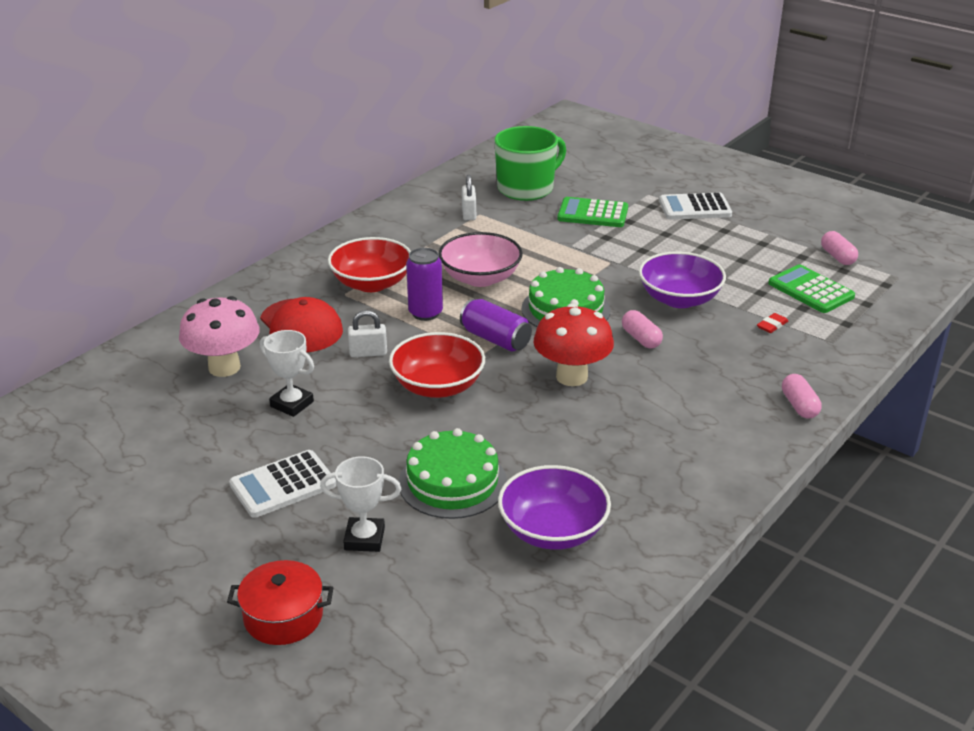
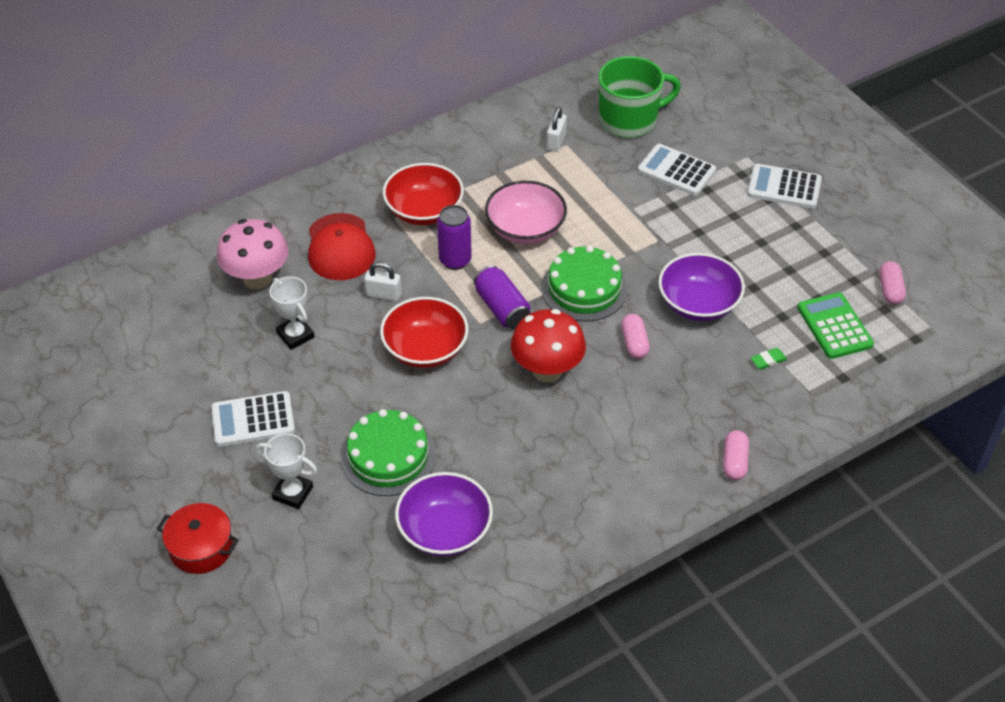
camera: 20 degrees right, 15 degrees up
(592, 214) = (676, 171): green calculator -> white calculator
(772, 325) = (768, 360): red eraser -> green eraser

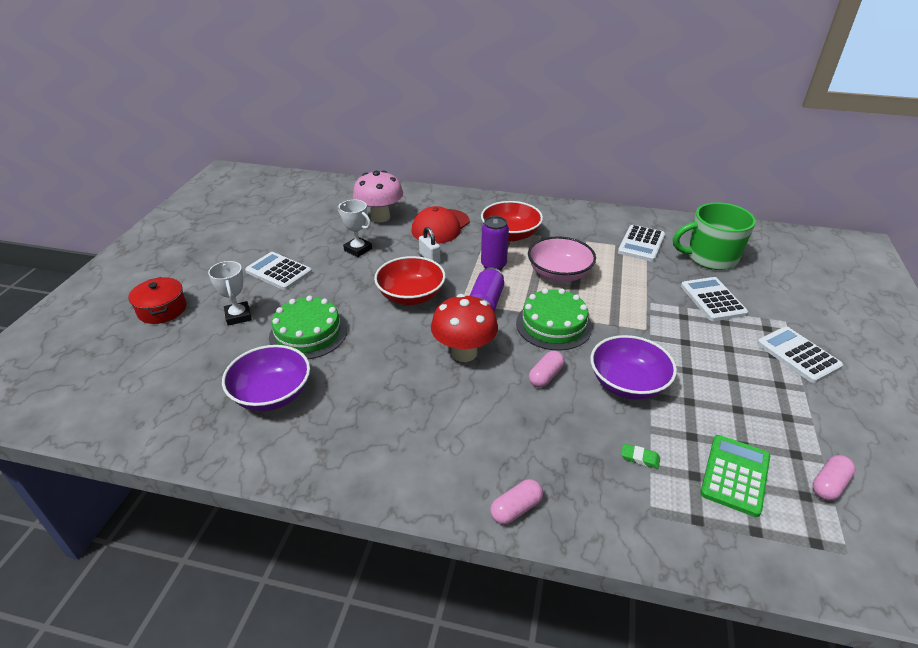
camera: 45 degrees right, 10 degrees down
(295, 335) = (358, 249): white trophy -> white trophy turned 60 degrees counterclockwise
(556, 141) = (641, 244): white padlock -> white calculator
(629, 120) = (710, 257): green mug -> green mug turned 150 degrees clockwise

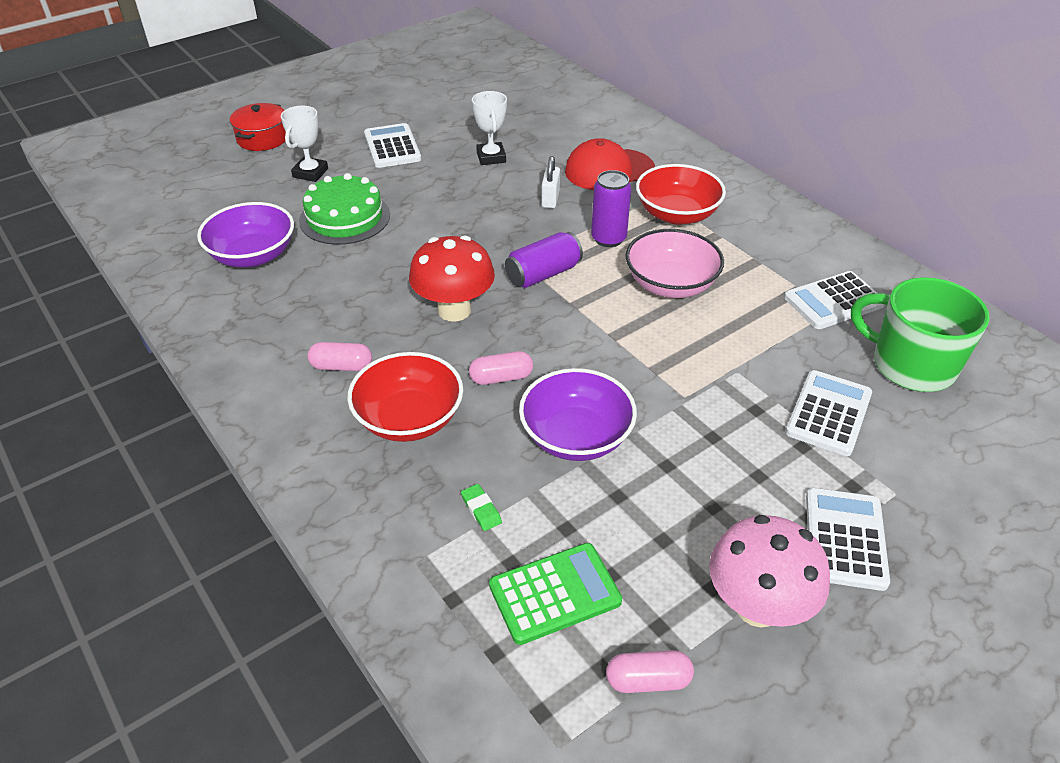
camera: 40 degrees right, 5 degrees up
(380, 217) = (558, 132): pink mushroom -> pink mushroom (757, 607)
(411, 296) = (480, 229): red bowl -> red bowl (409, 419)
(516, 509) = (309, 471): pink capsule -> pink capsule (342, 366)
(553, 325) = (584, 334): green cake -> none

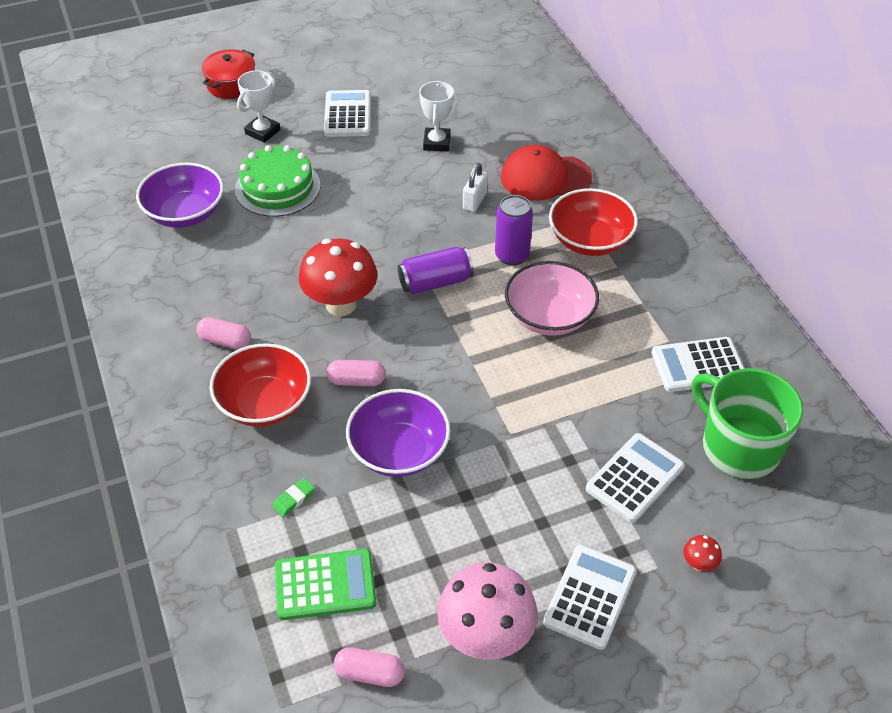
camera: 15 degrees right, 5 degrees up
(481, 509) = (294, 499): green eraser -> green eraser turned 60 degrees clockwise
(934, 481) = (699, 564): none -> red mushroom

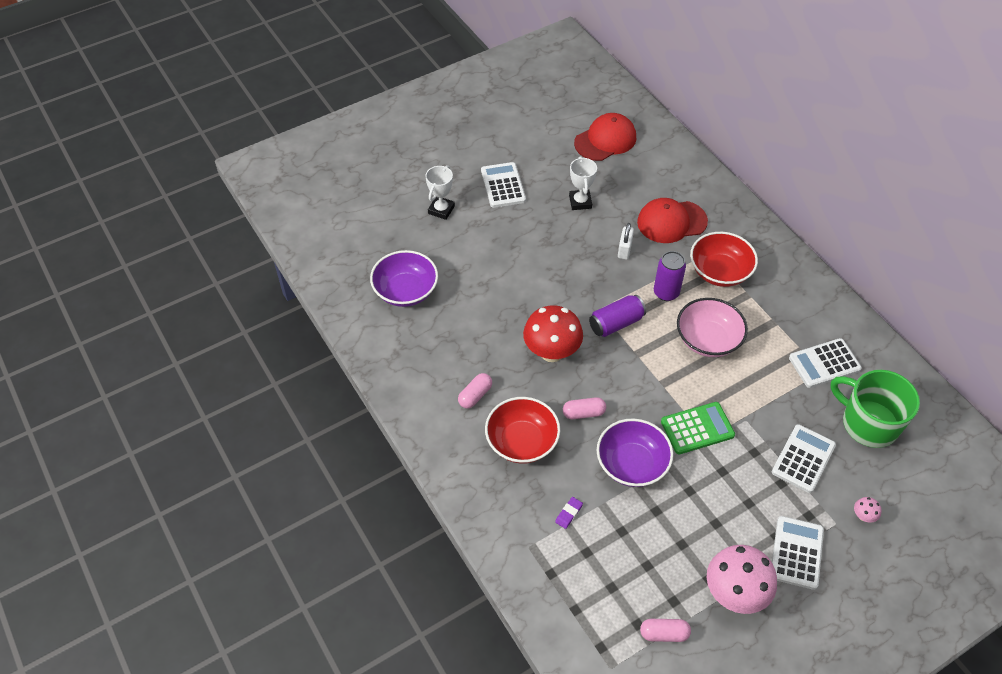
camera: 10 degrees left, 5 degrees up
(225, 341) = (475, 395): pink capsule -> pink capsule turned 60 degrees counterclockwise
(231, 84) = (401, 169): red pot -> none
(277, 187) = (470, 258): green cake -> none
(294, 499) = (568, 513): green eraser -> purple eraser
(325, 585) = (612, 575): green calculator -> green calculator (697, 428)
(491, 81) = (605, 140): none -> red cap
(699, 564) = (863, 516): red mushroom -> pink mushroom

